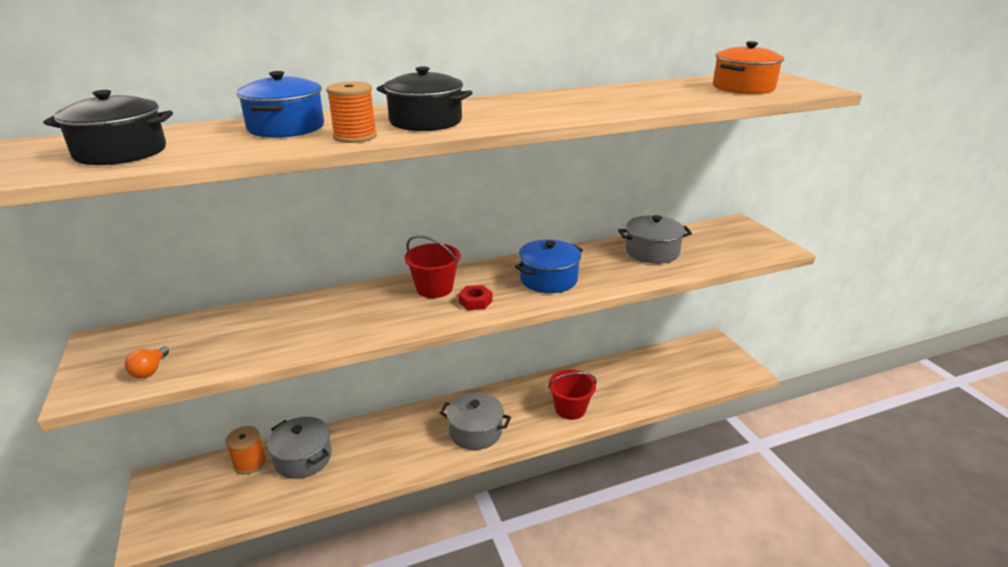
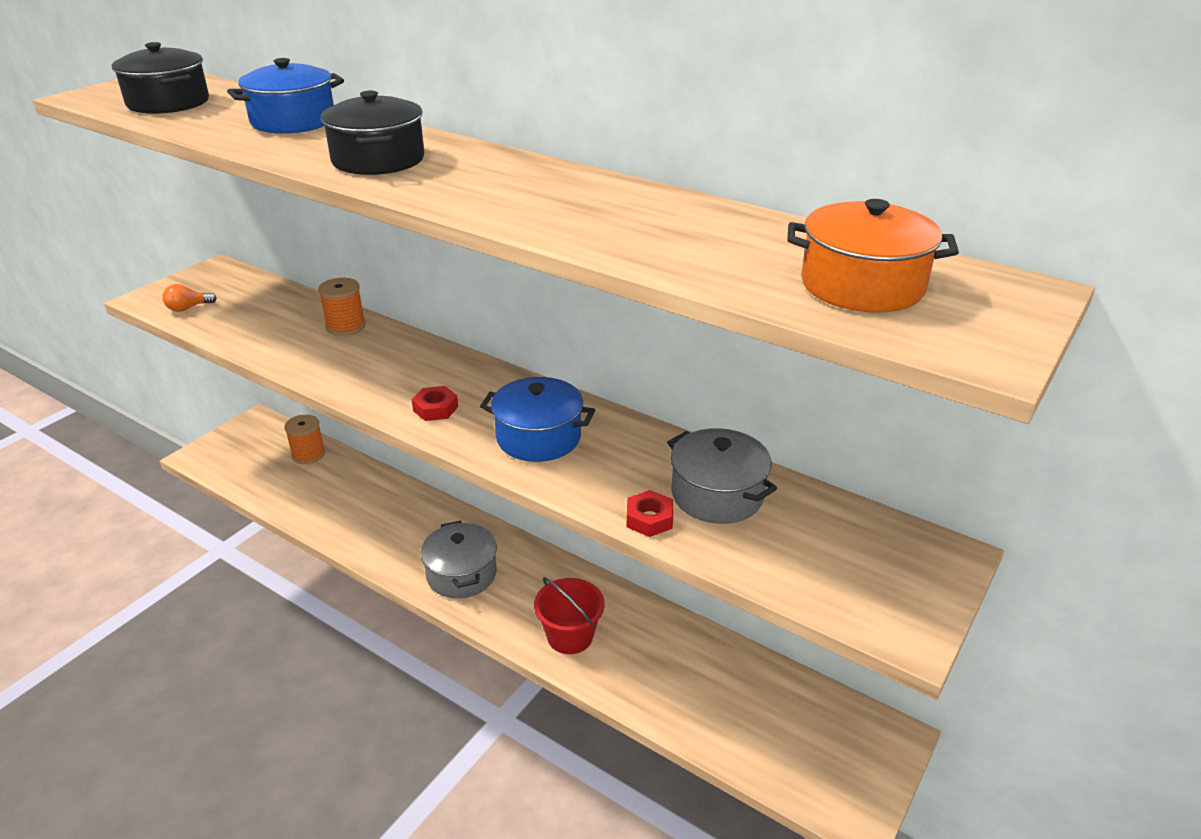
camera: 55 degrees right, 5 degrees up
(303, 458) = (335, 480): grey pot -> none
(355, 136) = (289, 151): orange spool -> orange spool (346, 326)
(434, 288) = (440, 373): red bucket -> none
(655, 274) = (649, 519): none -> red nut

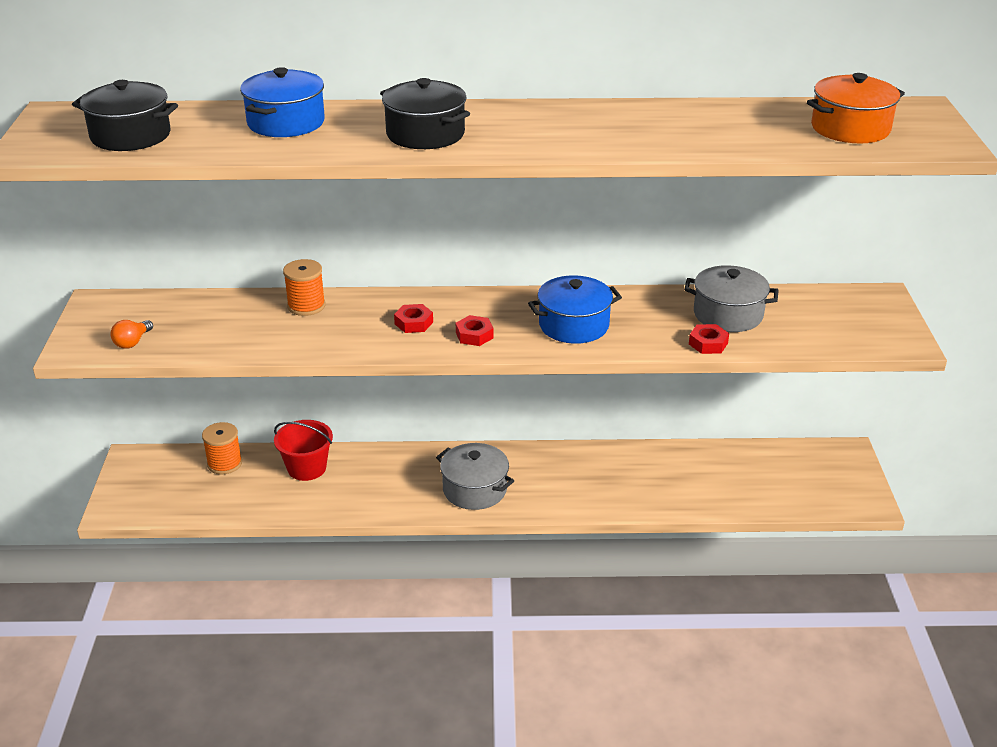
camera: 35 degrees left, 0 degrees up
(403, 375) = (414, 323): none -> red nut
(570, 636) = (600, 491): red bucket -> red bucket (307, 468)

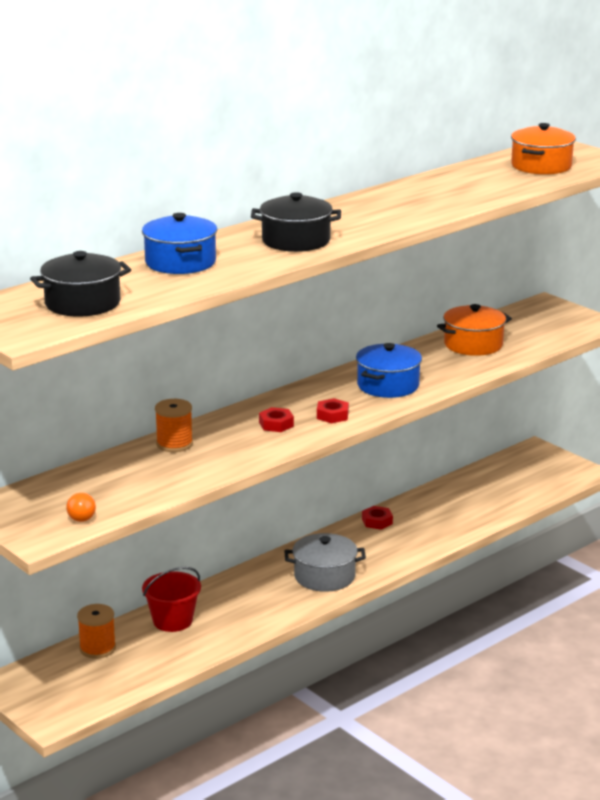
camera: 40 degrees left, 10 degrees down
(708, 343) = (489, 364): red nut -> red nut (377, 521)
(728, 314) = (473, 345): grey pot -> orange pot

